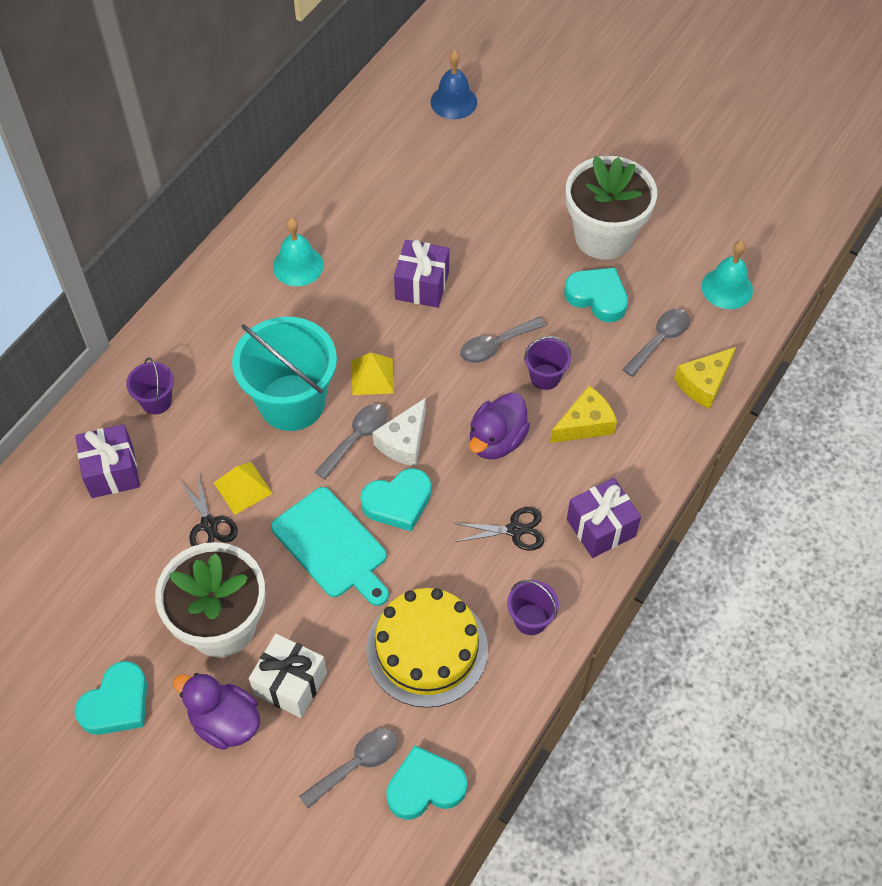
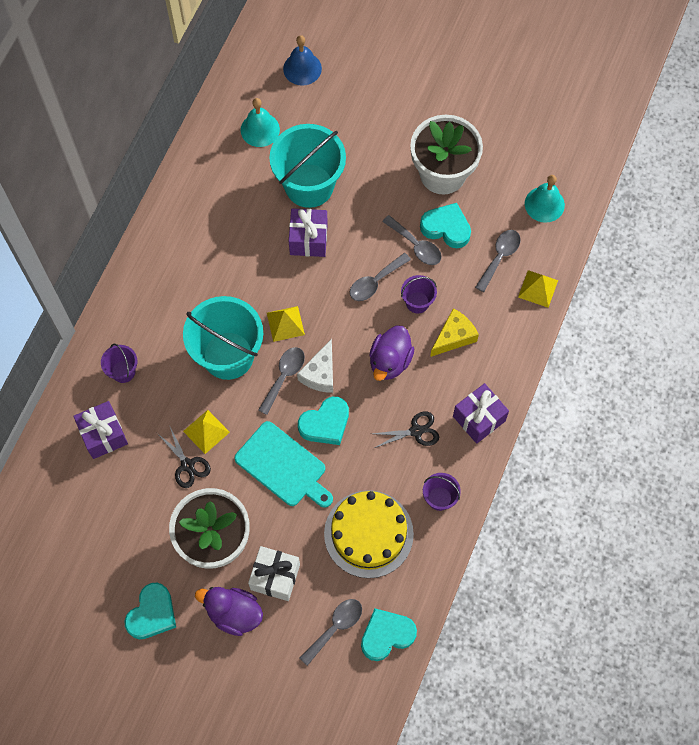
camera: 10 degrees left, 10 degrees up
(298, 265) = (207, 237): turquoise bell -> turquoise bell (260, 129)
(435, 226) = (309, 185): none -> turquoise bucket
(555, 311) = (416, 245): none -> grey spoon
(704, 383) = (538, 288): yellow cheese -> yellow pyramid

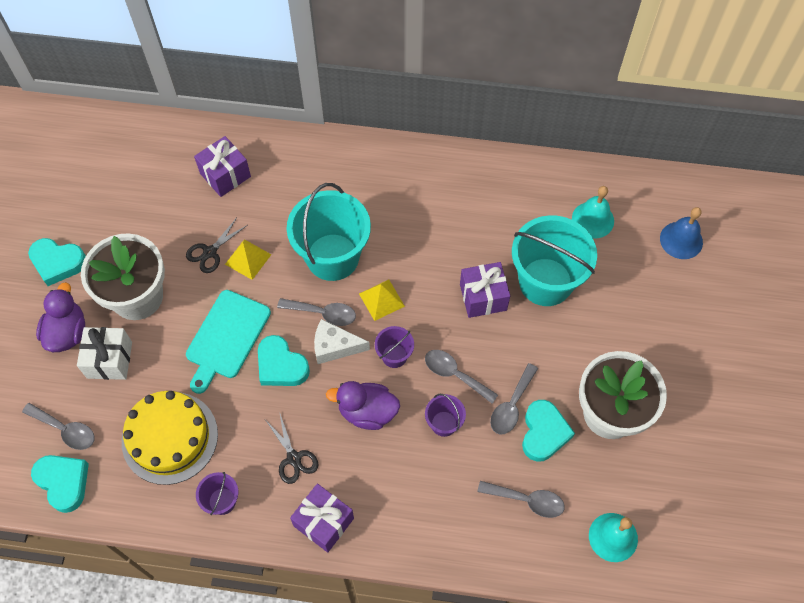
camera: 75 degrees right, 5 degrees down
(123, 371) = (292, 173): purple bucket -> purple bucket (394, 356)
(454, 337) = (414, 472): yellow cheese -> none
(538, 288) = (501, 553): yellow pyramid -> none

